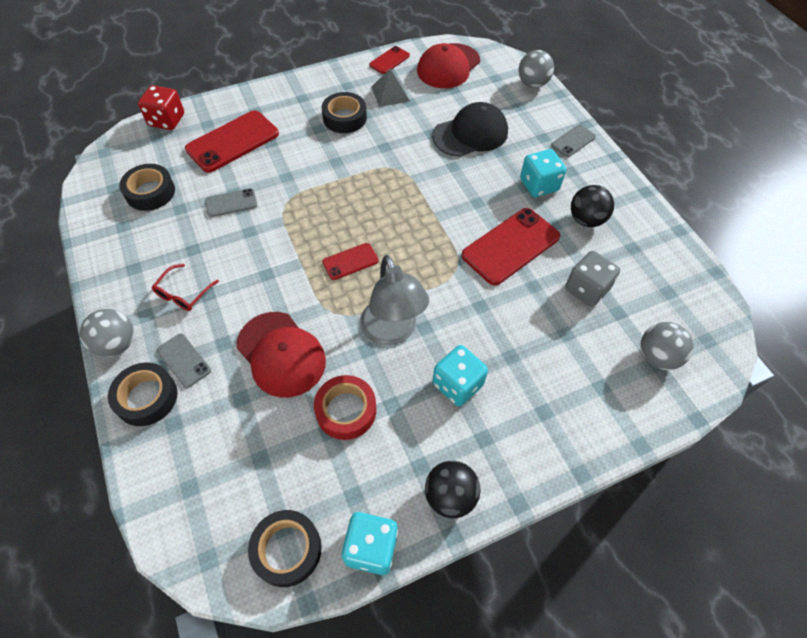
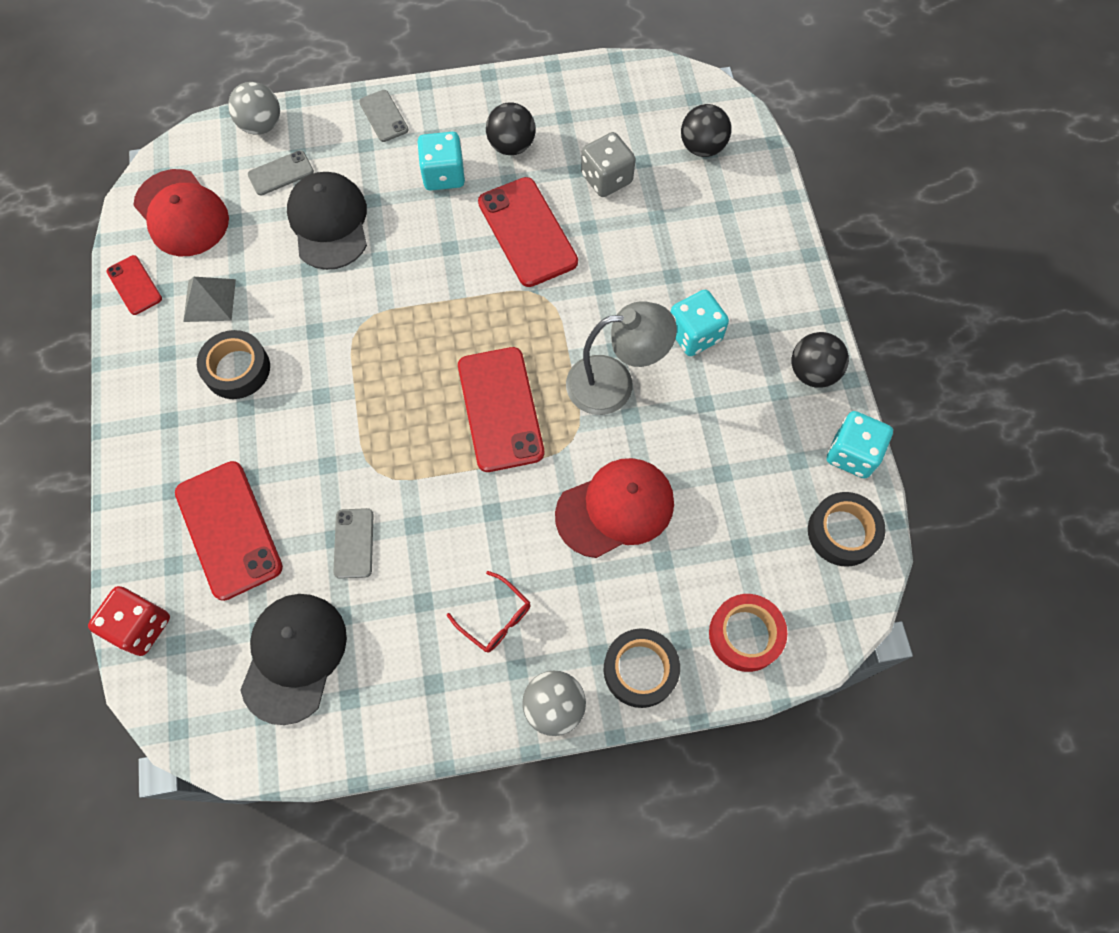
camera: 75 degrees left, 10 degrees up
(150, 192) = (294, 657): black tape -> black cap
(184, 360) = (598, 622): grey phone -> grey phone (281, 173)
(346, 410) = (702, 450): red tape -> red tape (745, 634)
(350, 261) = (500, 409): red phone -> red phone, size x1.90
(657, 357) = (702, 147): grey ball -> black ball

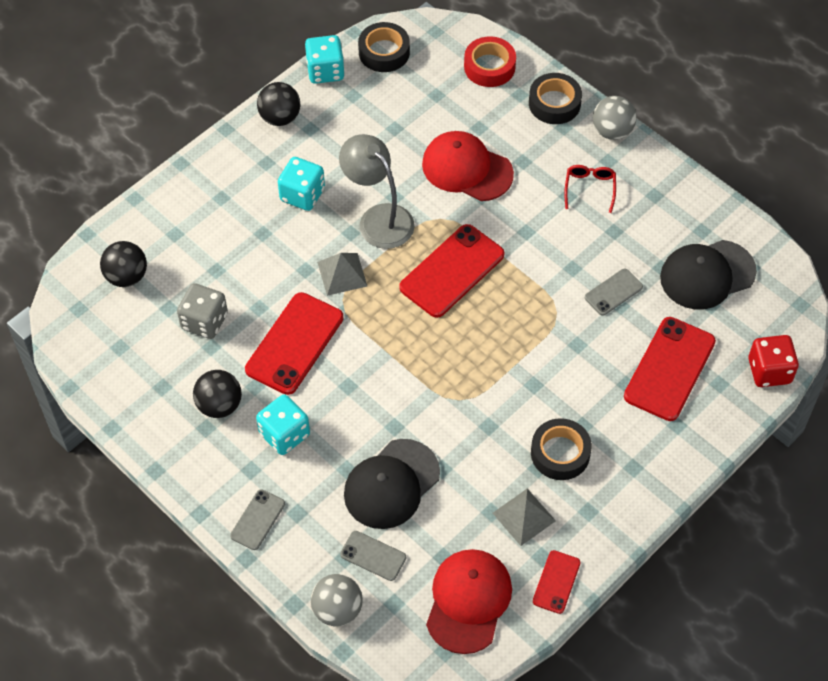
camera: 125 degrees left, 10 degrees down
(573, 313) = (342, 274): none -> grey pyramid

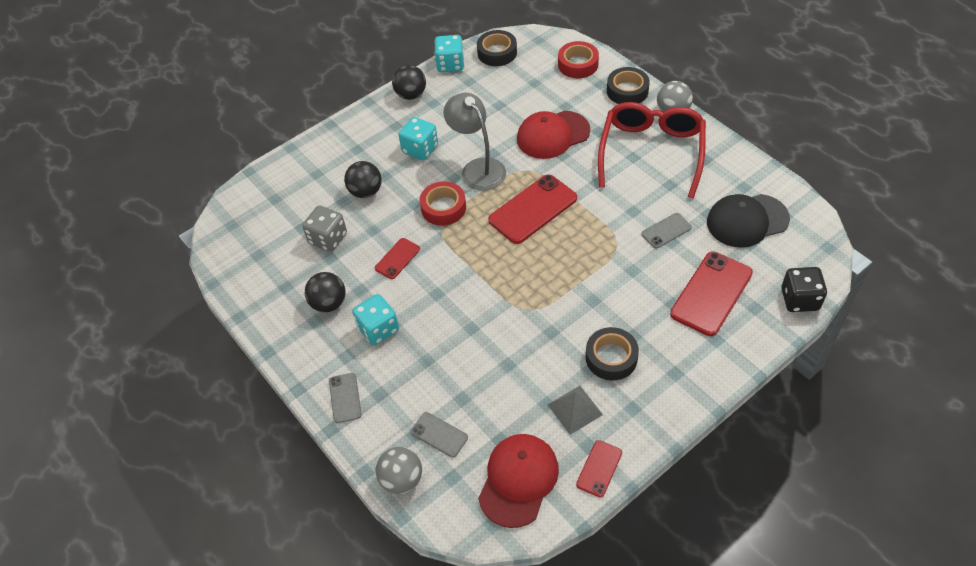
camera: 10 degrees right, 5 degrees down
(126, 276) = (273, 203): black ball -> black ball (366, 191)
(257, 520) = (345, 398): grey phone -> grey phone turned 45 degrees counterclockwise
(294, 343) = (397, 258): red phone -> red phone, size x0.53
(342, 274) = (443, 208): grey pyramid -> red tape
(391, 484) = (462, 375): black cap -> none
(467, 169) = (552, 135): red cap -> red cap turned 60 degrees counterclockwise
(589, 189) = (651, 152): red glasses -> red glasses, size x2.44
(769, 371) = (799, 299): red dice -> black dice

